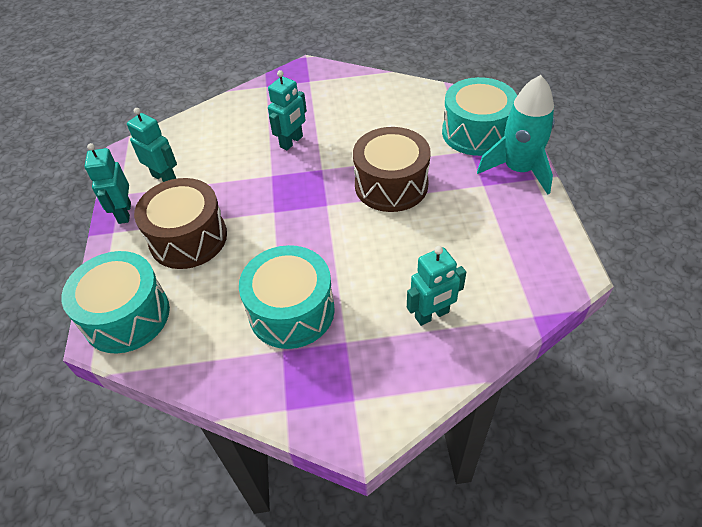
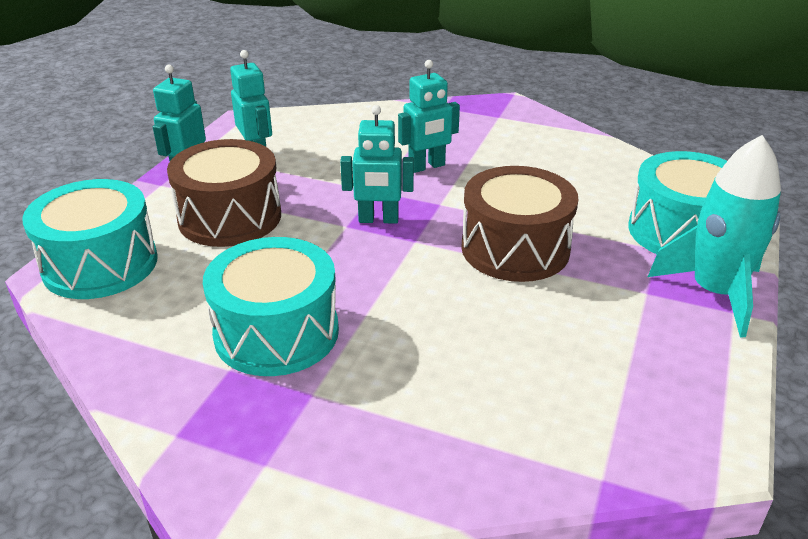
camera: 25 degrees right, 15 degrees down
(432, 315) = (451, 412): turquoise robot -> turquoise robot (378, 220)

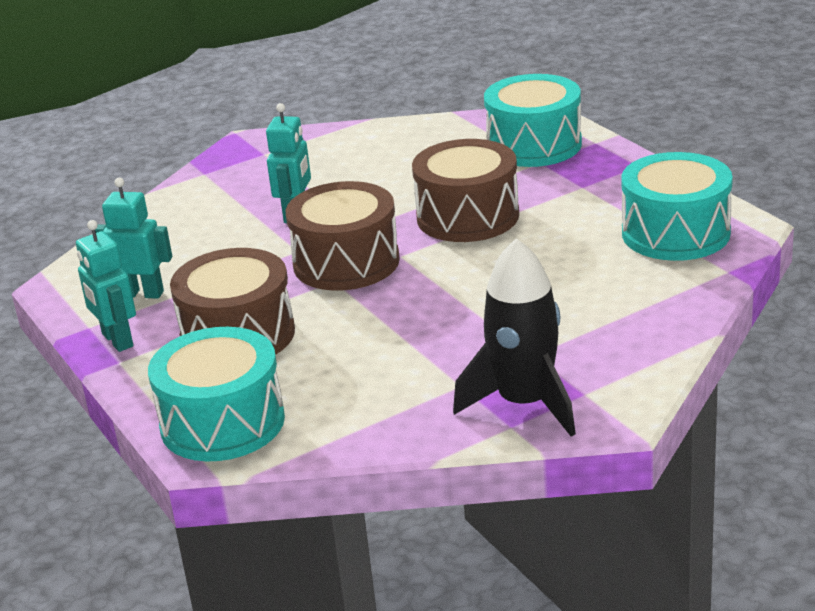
camera: 50 degrees left, 5 degrees down
(221, 427) = (525, 403): none -> black rocket
(276, 332) = (441, 352): turquoise drum -> turquoise drum (675, 233)
(378, 220) = (346, 262): turquoise robot -> brown drum
(714, 293) = (612, 163): turquoise rocket -> none

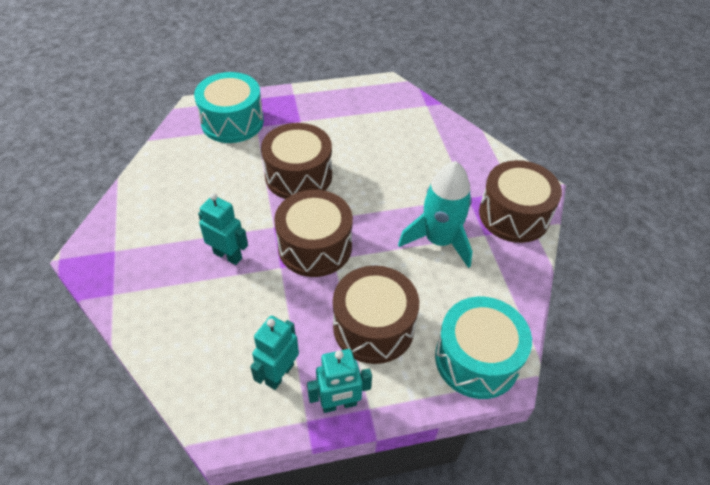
camera: 75 degrees left, 20 degrees up
(420, 349) = (439, 241): none -> turquoise rocket
(525, 403) = (514, 215): black rocket -> brown drum
(675, 233) = (378, 107): turquoise drum -> none

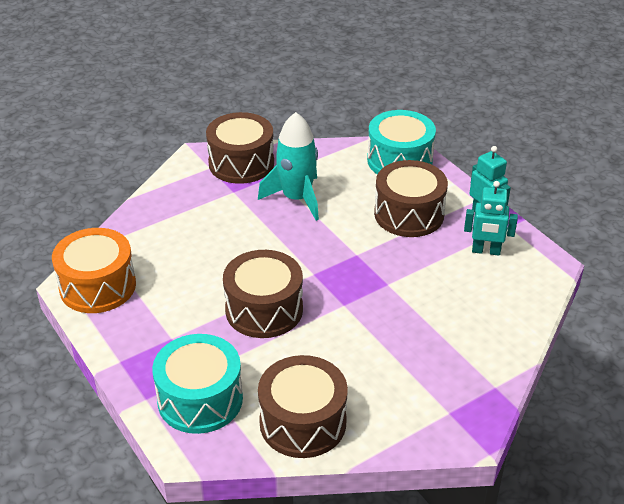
camera: 110 degrees left, 10 degrees down
(228, 255) = (398, 323): turquoise robot -> none
(315, 246) = (350, 269): brown drum -> brown drum (303, 422)
(377, 96) = (98, 286): none -> orange drum

